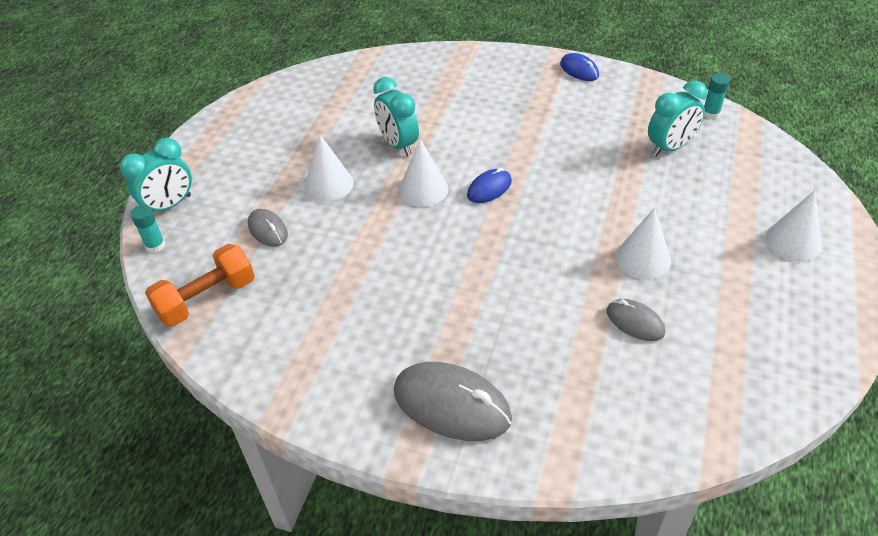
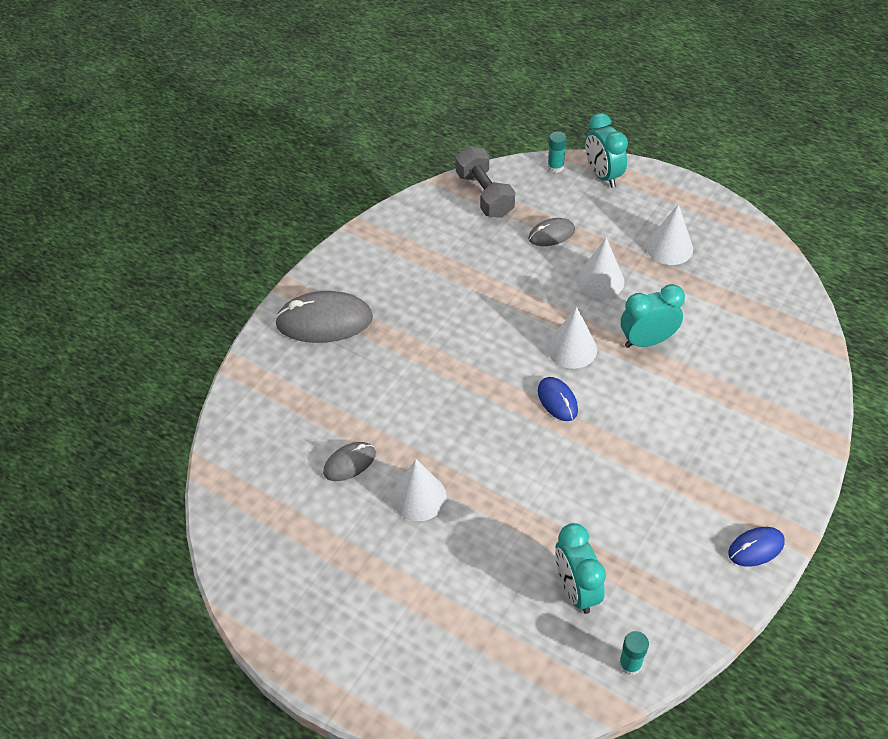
camera: 105 degrees right, 5 degrees up
(206, 299) = (484, 195): orange dumbbell -> grey dumbbell
(452, 405) = (324, 321): grey mouse -> grey mouse turned 45 degrees clockwise
(793, 241) = (392, 643): white cone -> white cone (669, 247)

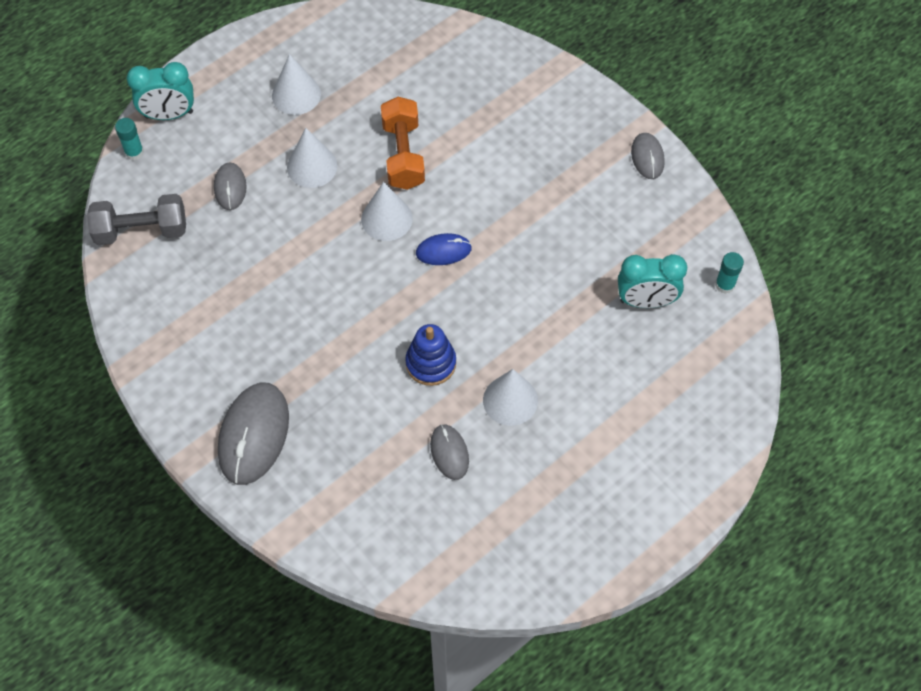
camera: 75 degrees left, 10 degrees up
(435, 424) = (431, 363): none -> blue stacking toy
(647, 341) = (403, 155): turquoise clock -> orange dumbbell
(756, 548) = (647, 157): blue mouse -> grey mouse

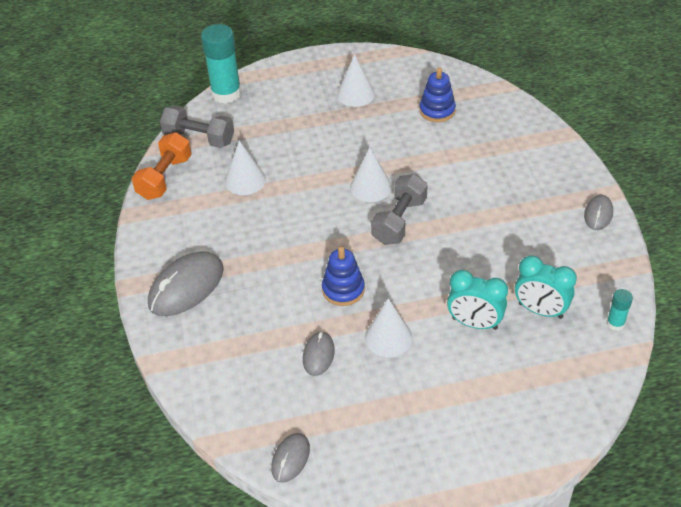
camera: 30 degrees right, 15 degrees down
(134, 152) = (226, 94): turquoise glue stick -> turquoise glue stick, size x2.13
(169, 115) = (263, 80): turquoise clock -> turquoise clock (474, 323)
(230, 187) = (274, 133): grey mouse -> grey mouse (290, 458)
(312, 166) = (338, 139): white cone -> white cone (245, 180)
(403, 155) = (408, 152): orange dumbbell -> orange dumbbell (165, 178)
(405, 83) = (437, 111): none -> blue stacking toy
(443, 251) = (399, 221): blue mouse -> grey dumbbell

